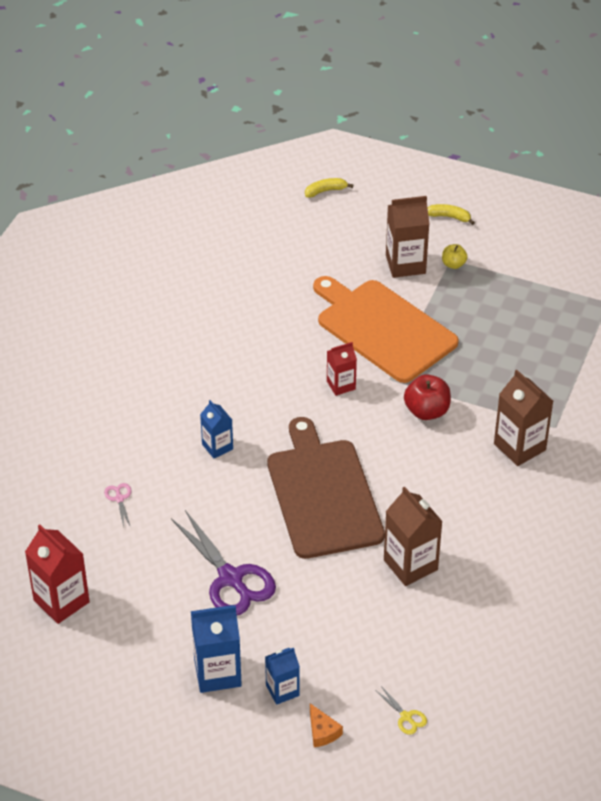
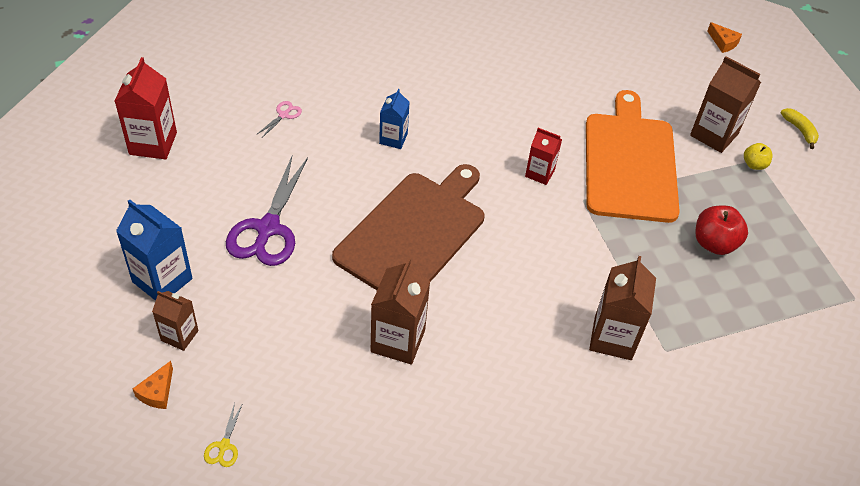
camera: 45 degrees right, 5 degrees up
(282, 690) = (179, 335): blue carton -> brown carton
(325, 191) = (723, 42): yellow banana -> orange cheese
(426, 411) = (577, 246): red apple -> red apple (714, 243)

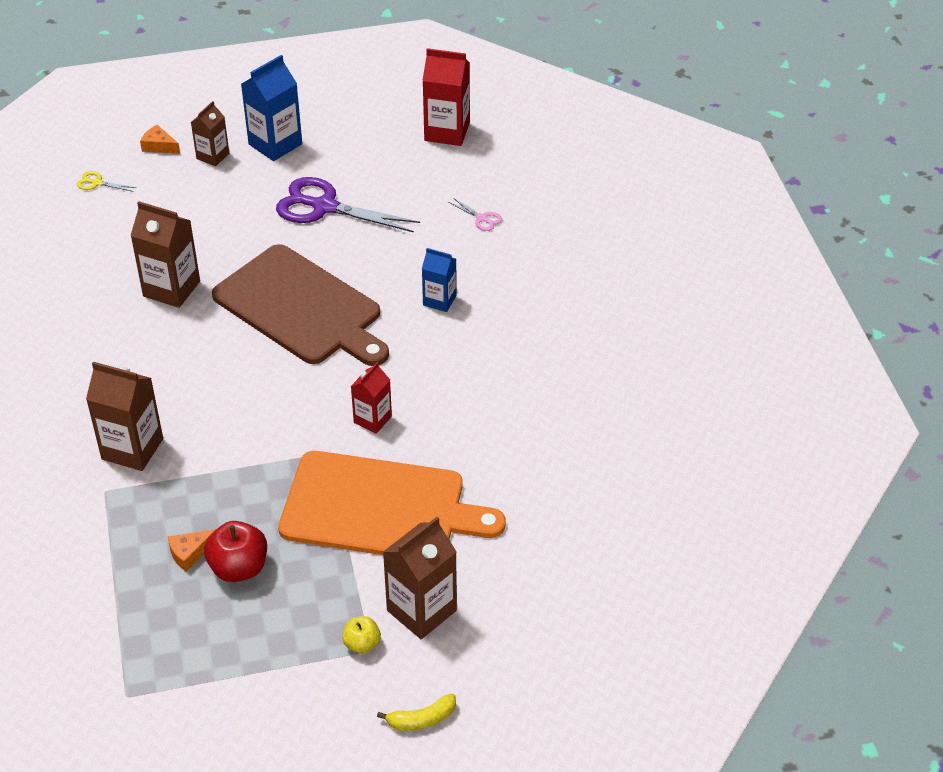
camera: 100 degrees right, 5 degrees down
(723, 42) = (614, 668): orange cheese -> orange cheese (190, 553)

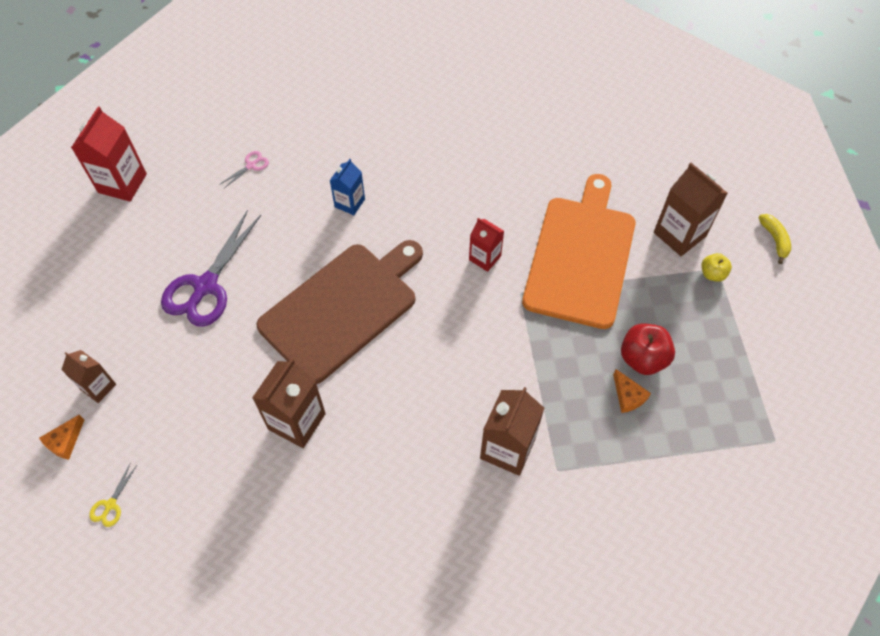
camera: 85 degrees left, 15 degrees up
(275, 144) = (96, 328): blue carton -> none

